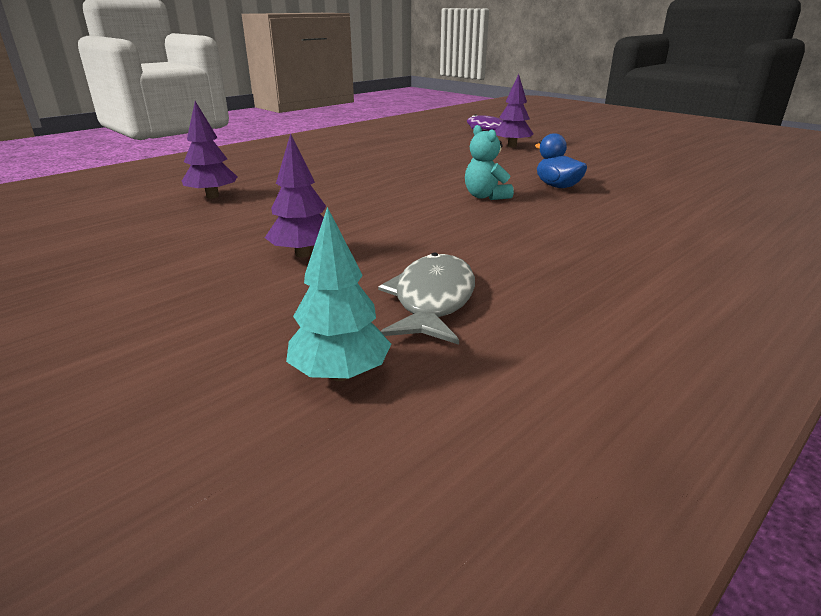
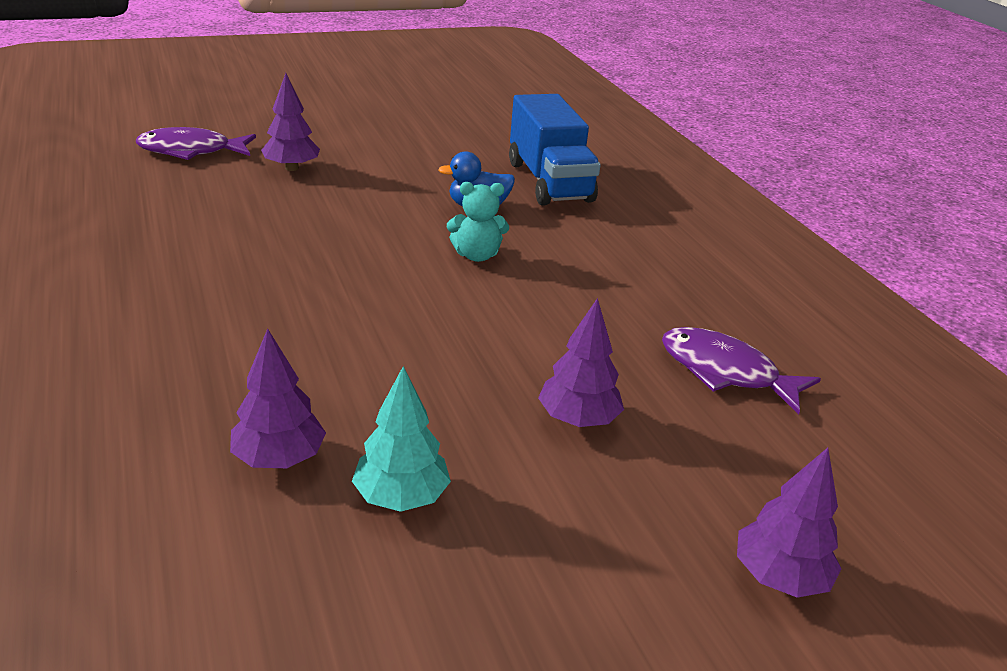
camera: 70 degrees left, 5 degrees up
(130, 354) = (779, 577): none -> purple tree
(340, 374) = (836, 453): turquoise tree -> turquoise tree (401, 497)
(432, 300) = (725, 372): grey fish -> purple fish
(651, 197) = (549, 182): none -> blue truck

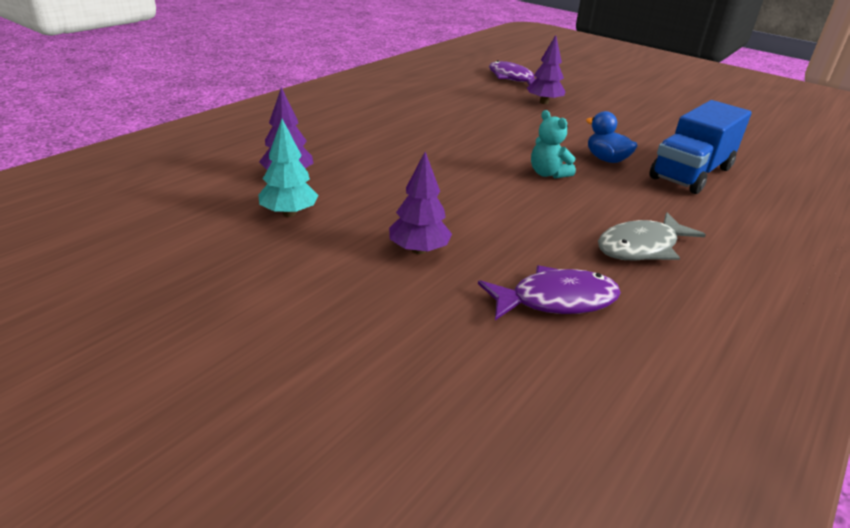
camera: 60 degrees right, 0 degrees up
(663, 279) = (641, 247): none -> grey fish
(725, 372) = (556, 300): purple fish -> purple fish turned 75 degrees clockwise
(779, 577) = (336, 369): purple tree -> none

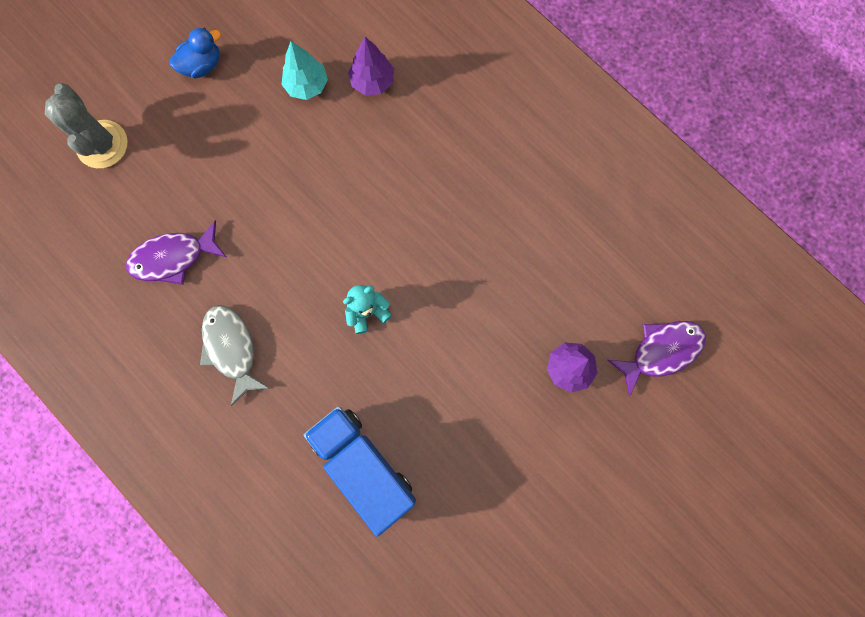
camera: 100 degrees right, 45 degrees up
(393, 399) = (102, 144): none -> grey cactus
(418, 250) = (245, 175): purple tree -> none
(556, 300) = (173, 258): purple fish -> purple fish turned 75 degrees clockwise
(606, 159) = (398, 385): blue duck -> blue duck (202, 65)

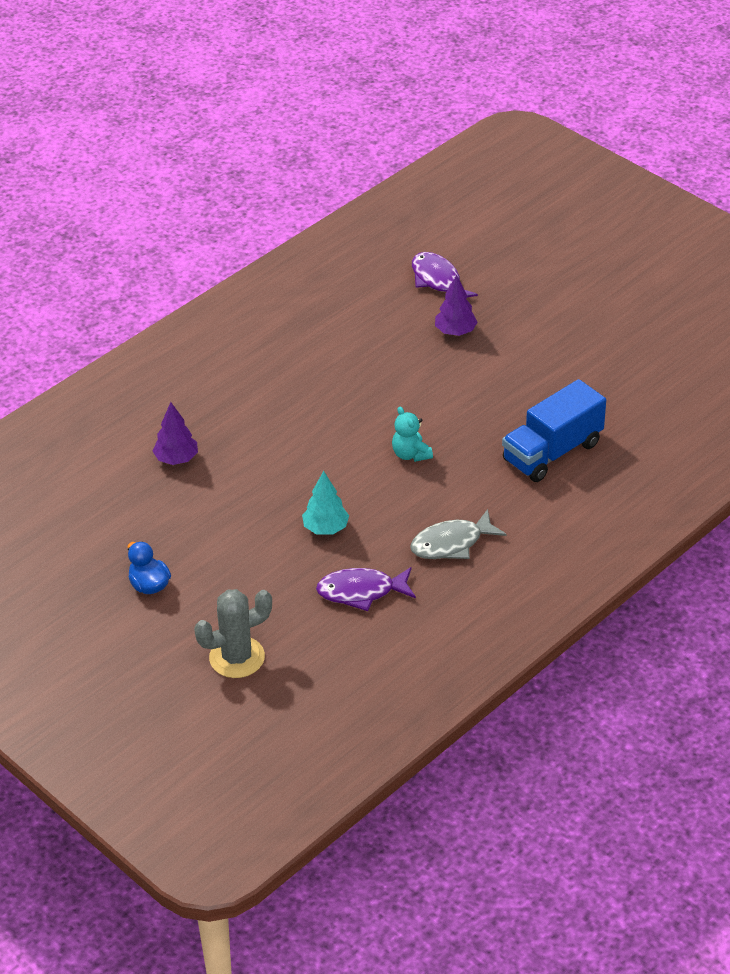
camera: 90 degrees left, 35 degrees down
(173, 258) = (361, 592): purple fish -> purple fish turned 105 degrees clockwise
(306, 85) = (177, 505): turquoise tree -> turquoise tree (326, 528)

